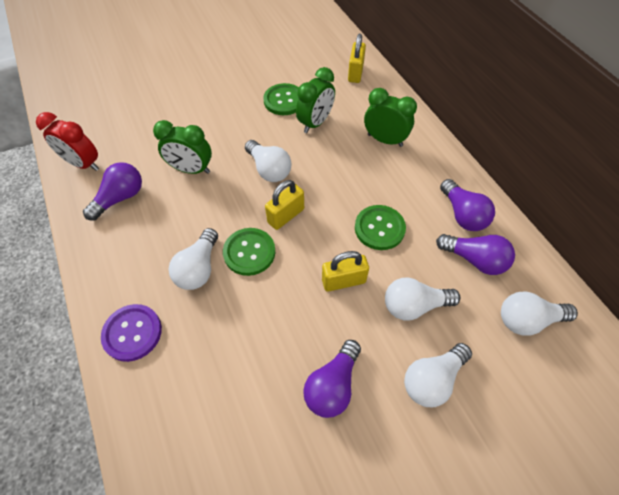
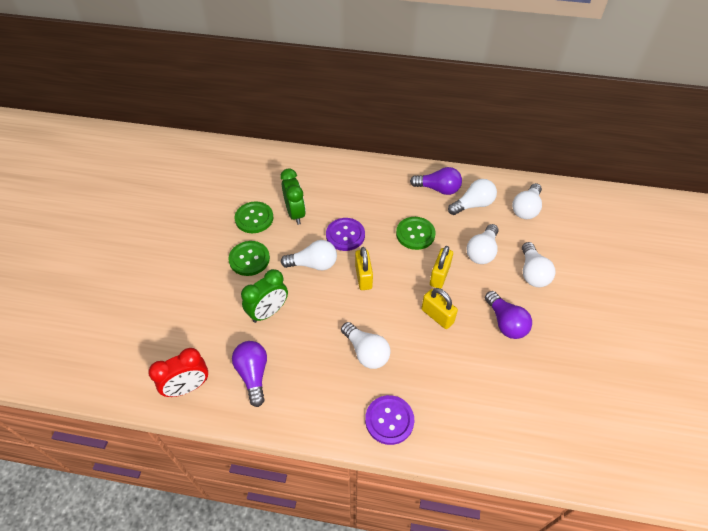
camera: 55 degrees left, 5 degrees down
(249, 252) = (377, 314): green button -> green button (249, 259)
(324, 173) = (345, 235): none -> purple button
(355, 73) = (269, 163): yellow padlock -> yellow padlock (437, 316)
(385, 140) = (347, 187): green clock -> none
(474, 260) = (473, 205): purple light bulb -> white light bulb

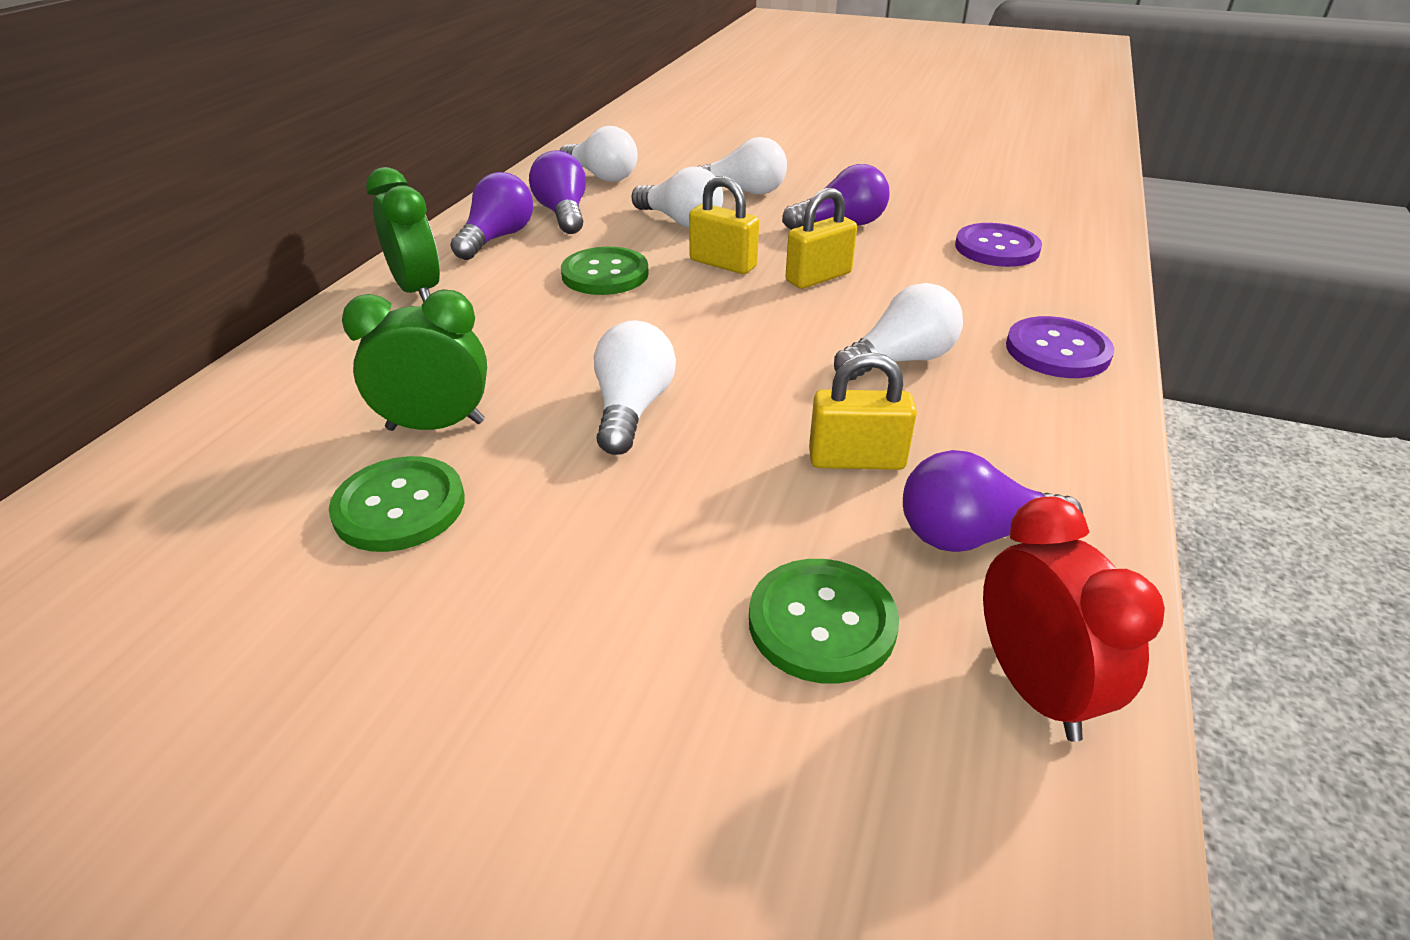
camera: 80 degrees left, 15 degrees down
(249, 259) = (563, 525): green button -> green button (822, 622)
(268, 312) = (769, 496): green clock -> green clock (418, 291)
(345, 235) = (561, 355): purple button -> purple button (997, 248)
(363, 277) = (698, 344): yellow padlock -> yellow padlock (856, 460)
(473, 205) = (563, 213): white light bulb -> purple light bulb

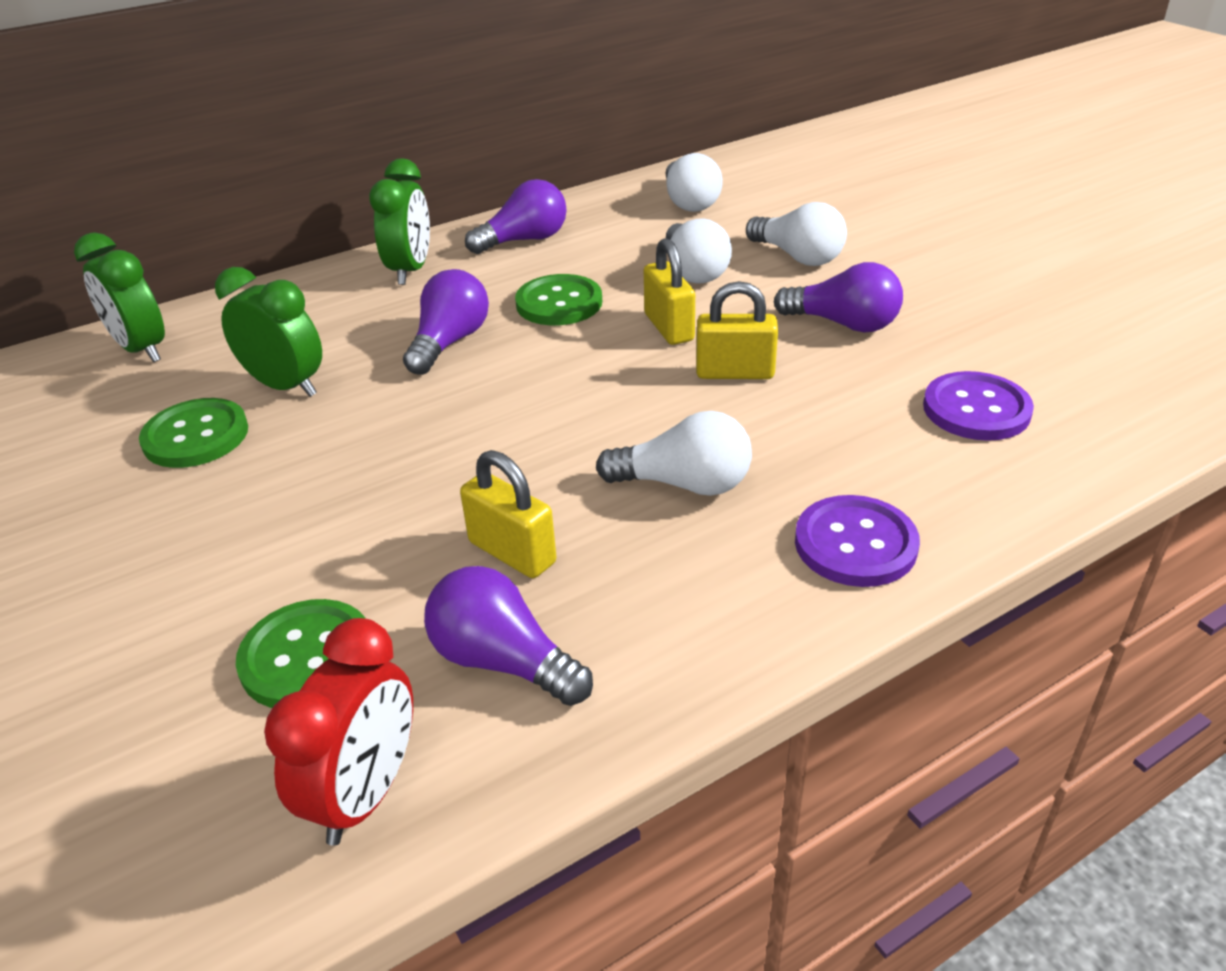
camera: 40 degrees right, 0 degrees up
(190, 458) = (142, 349): none -> green clock
(563, 213) = (605, 232): purple light bulb -> purple light bulb (450, 342)
(632, 409) = (417, 430): white light bulb -> none

